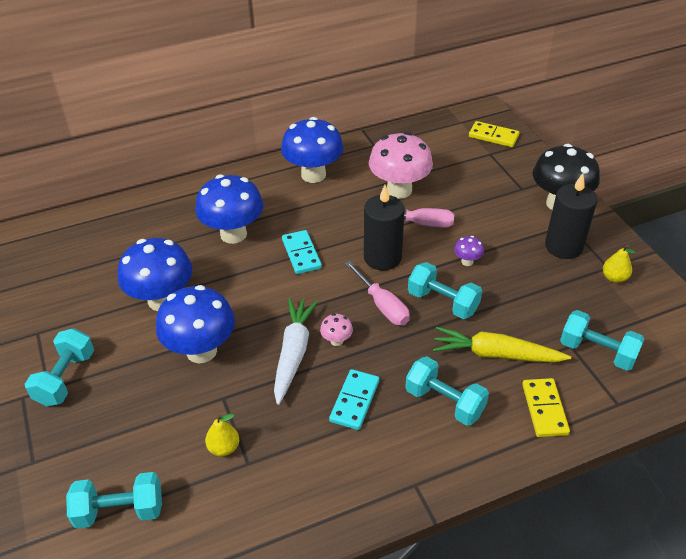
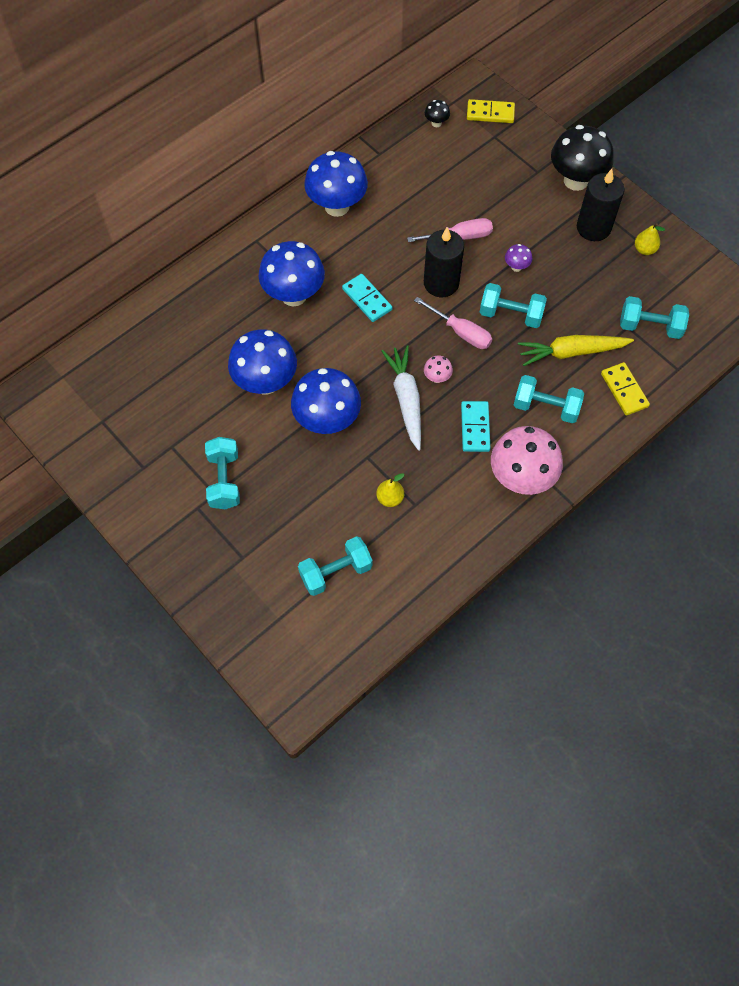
camera: 20 degrees left, 20 degrees up
(399, 190) = (426, 203): pink mushroom -> pink mushroom (521, 478)
(438, 133) = (436, 123): none -> black mushroom

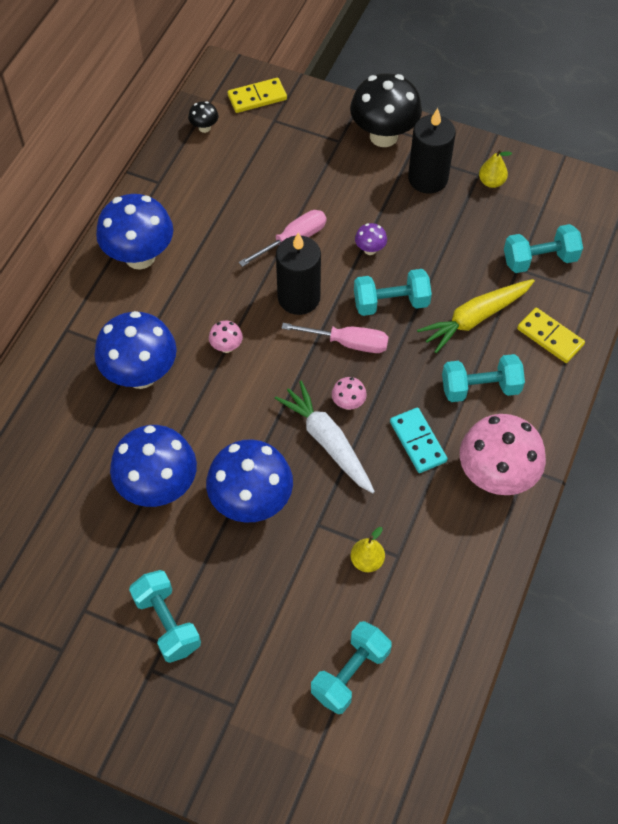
camera: 25 degrees left, 5 degrees down
(367, 299) = (226, 347): turquoise domino -> pink mushroom

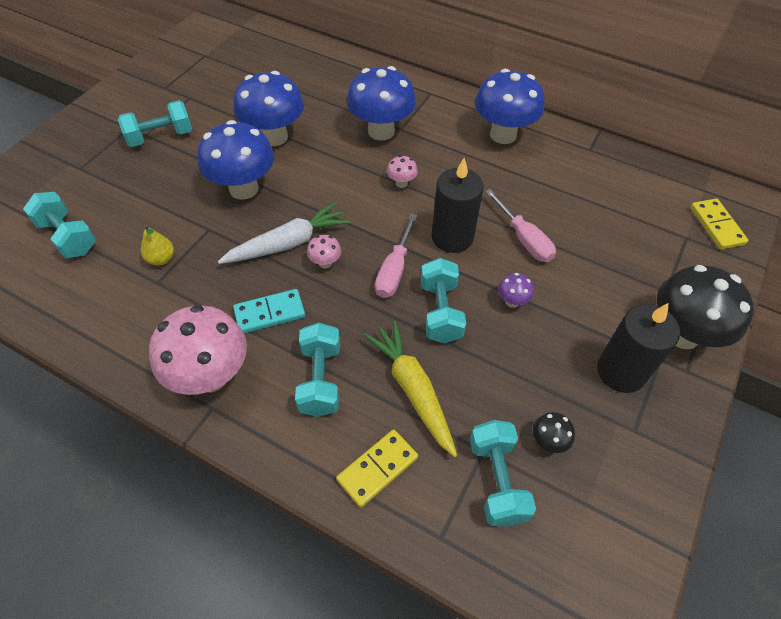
camera: 95 degrees right, 5 degrees down
(204, 128) = (664, 183): black mushroom -> black mushroom (548, 441)
(491, 182) = (623, 444): yellow pear -> none

